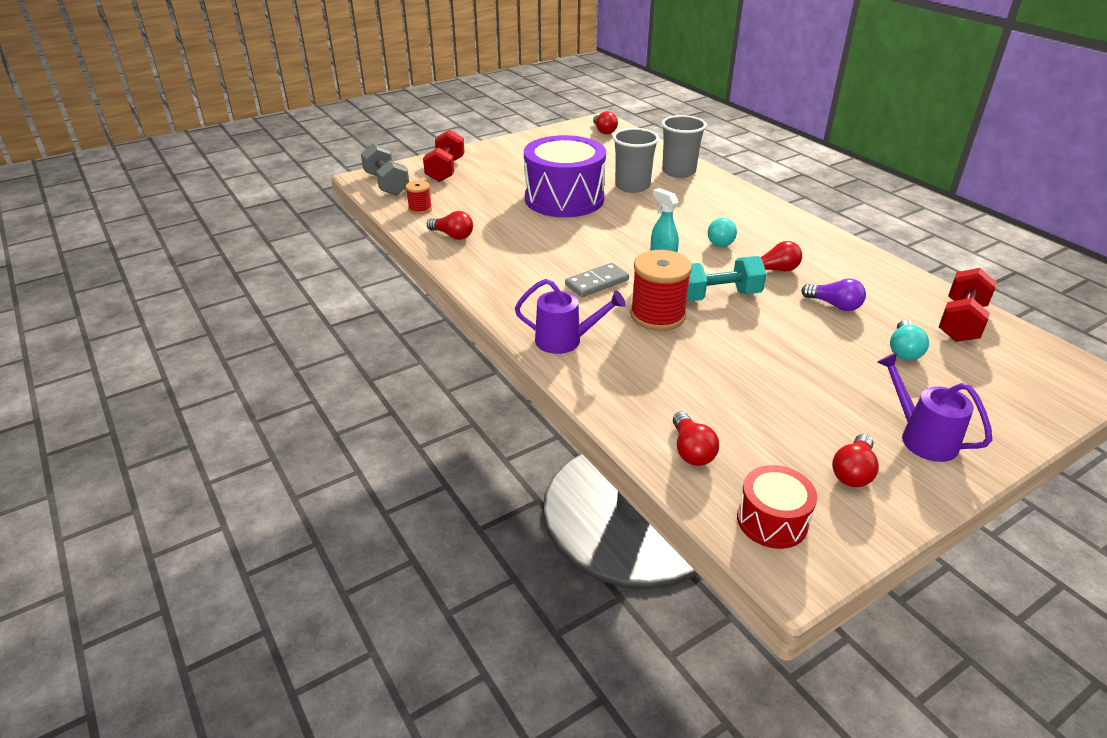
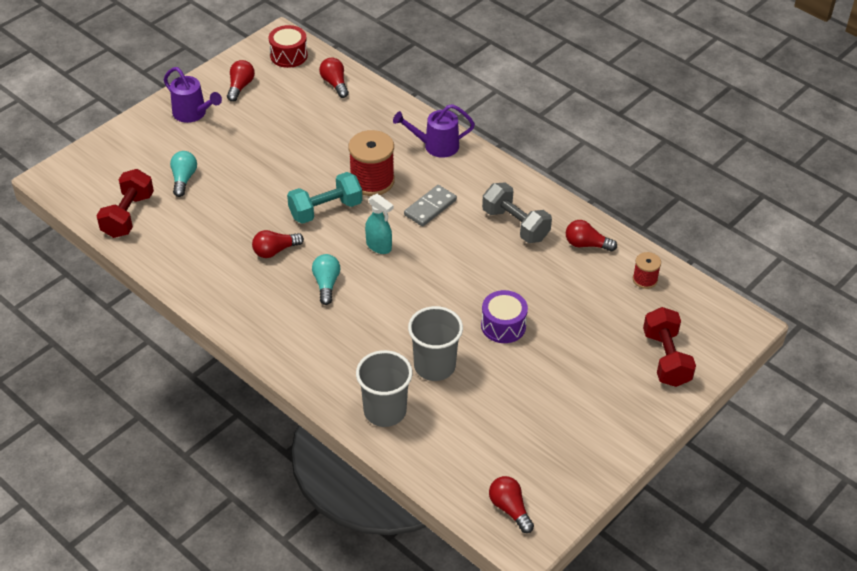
camera: 165 degrees right, 10 degrees up
(387, 184) = (712, 316): grey dumbbell -> grey dumbbell (515, 225)
(564, 199) = (503, 326): purple drum -> purple drum, size x0.50
(834, 305) = (228, 216): purple light bulb -> none

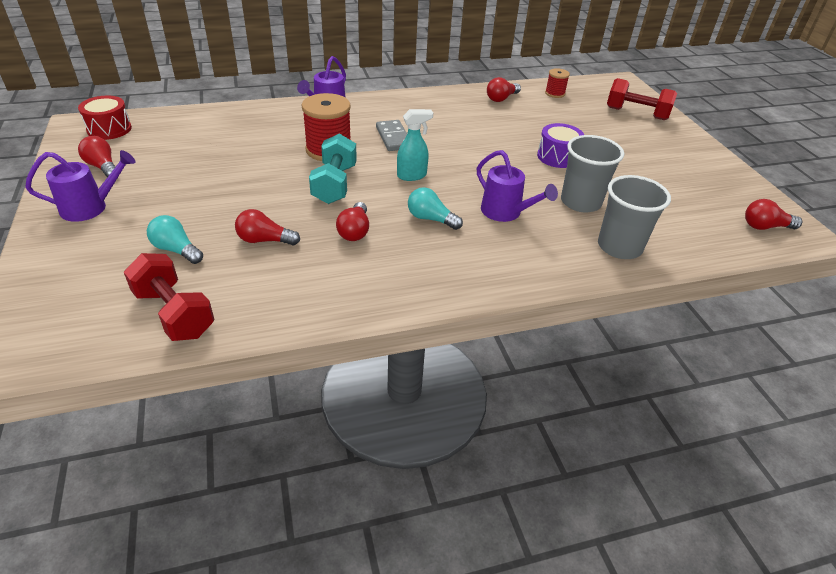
camera: 60 degrees left, 5 degrees down
(335, 84) = (185, 123): red light bulb -> red light bulb (265, 240)
(374, 324) = (506, 213): none -> purple watering can
(515, 225) = (453, 114): grey dumbbell -> none

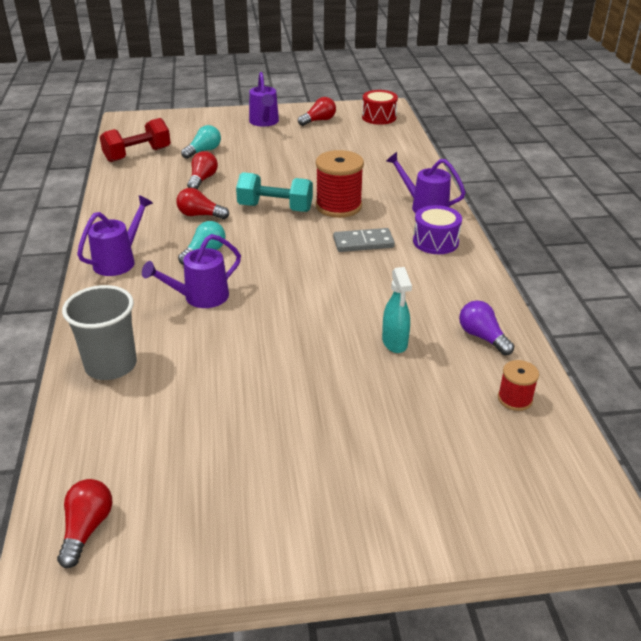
camera: 100 degrees right, 5 degrees down
(412, 176) = (282, 248): turquoise spray bottle -> turquoise spray bottle (394, 343)
(462, 274) = (119, 261): none -> purple watering can
(501, 98) = (482, 337): red light bulb -> purple light bulb
(557, 157) = (310, 359): purple drum -> purple drum (435, 242)
(580, 202) = (203, 356): grey cup -> none
(636, 113) = (452, 490): red dumbbell -> none

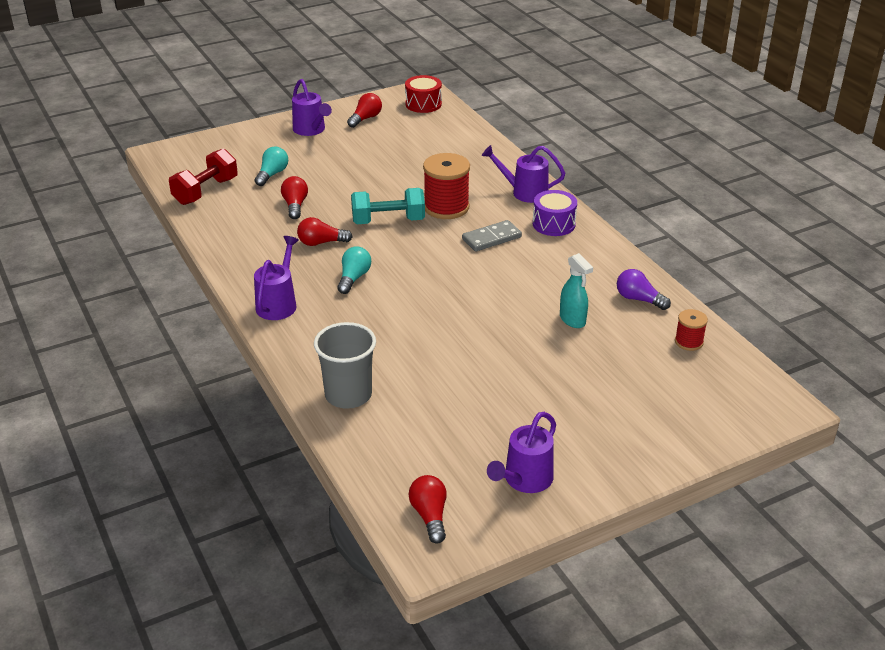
camera: 20 degrees left, 0 degrees up
(200, 298) = (381, 320): purple watering can -> purple watering can (524, 480)

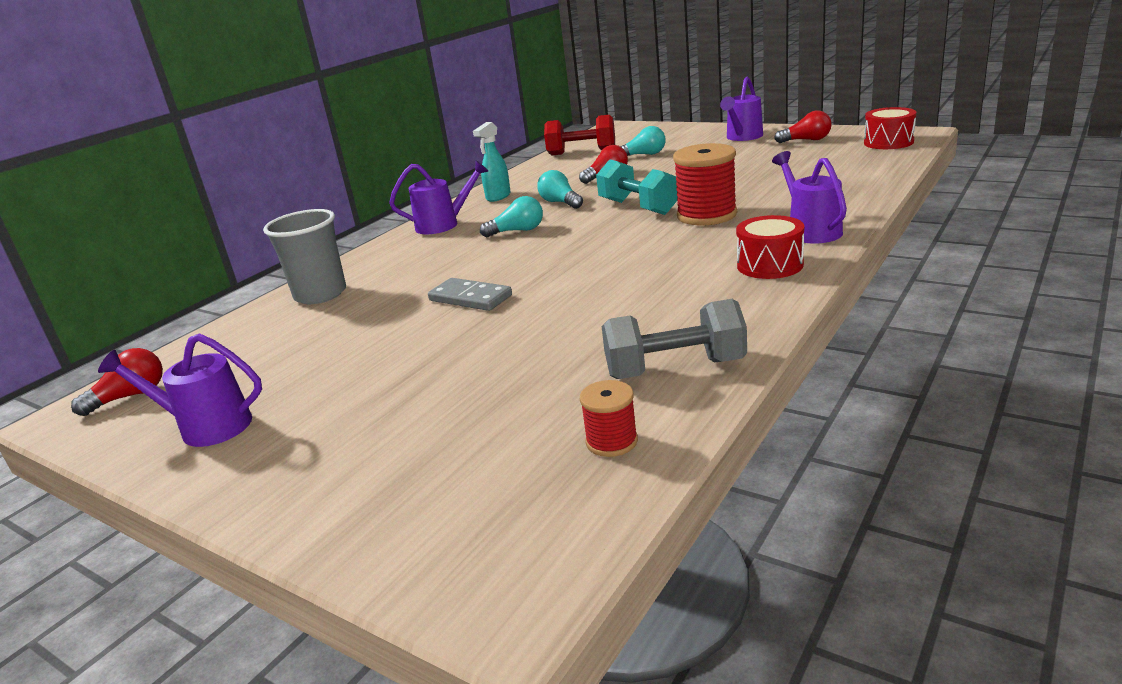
camera: 65 degrees right, 10 degrees down
(321, 243) = (560, 203): red light bulb -> turquoise light bulb
(491, 238) = (681, 251): grey domino -> grey domino (470, 298)
(553, 224) = (770, 265): purple drum -> red drum
(572, 320) = (567, 345): turquoise spray bottle -> turquoise spray bottle (498, 197)
(639, 299) = (675, 369): purple light bulb -> grey dumbbell

